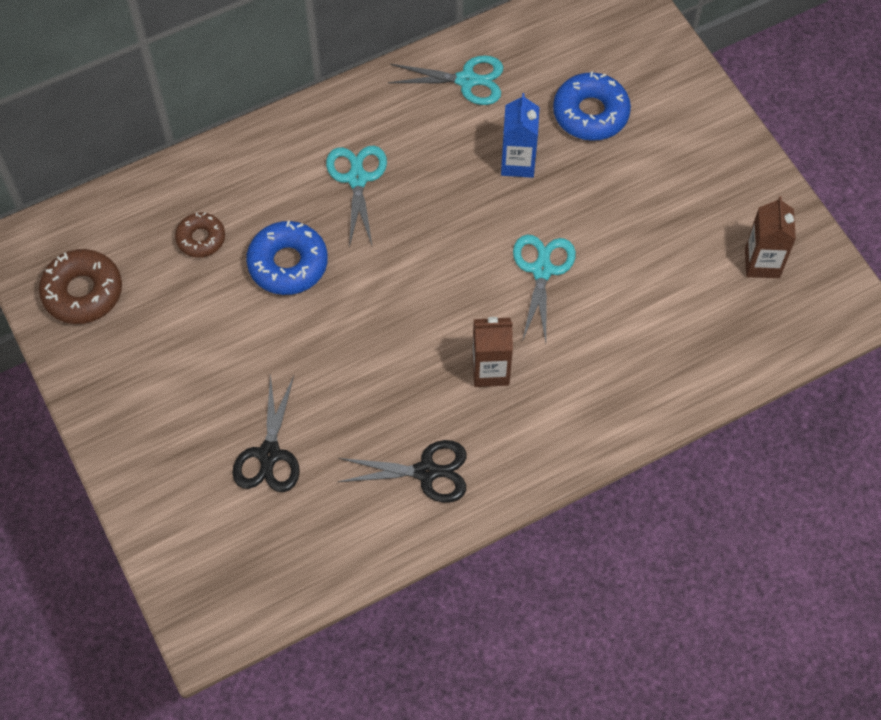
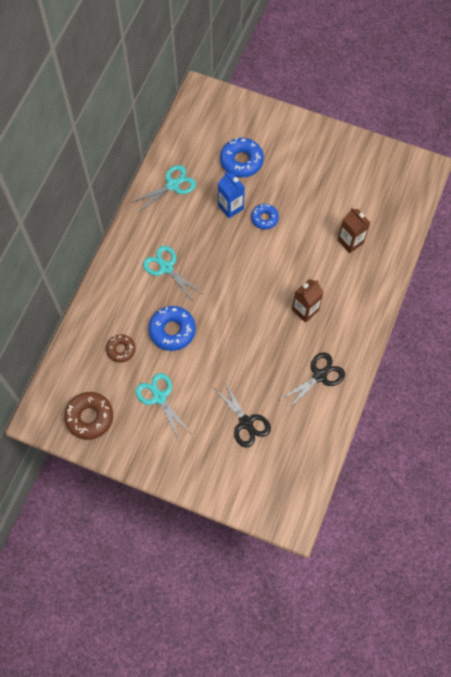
camera: 40 degrees left, 5 degrees up
(542, 270) = (286, 248): turquoise scissors -> turquoise scissors (159, 397)
(550, 210) = (264, 218): none -> blue donut
(762, 263) = (372, 176): brown carton -> brown carton (350, 241)

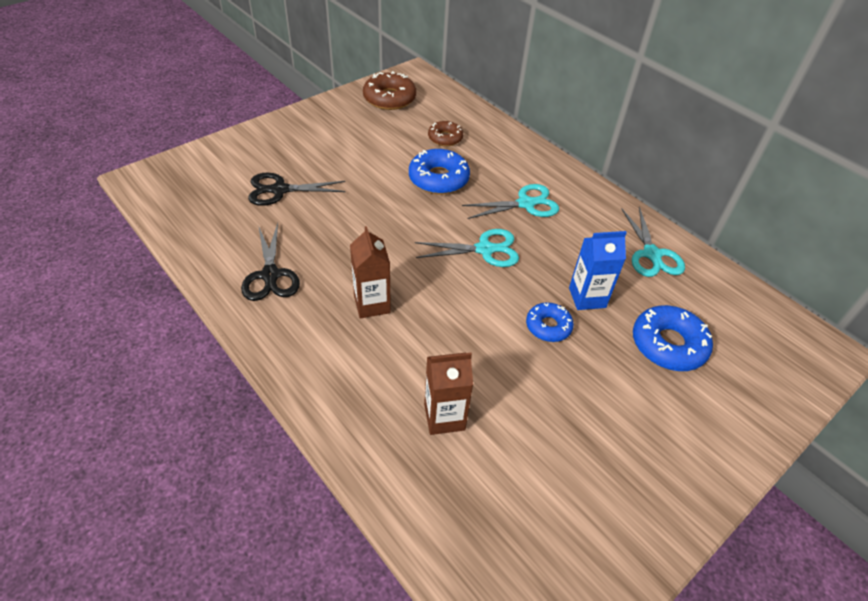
camera: 115 degrees right, 20 degrees down
(159, 397) = (368, 143): turquoise scissors -> turquoise scissors (484, 249)

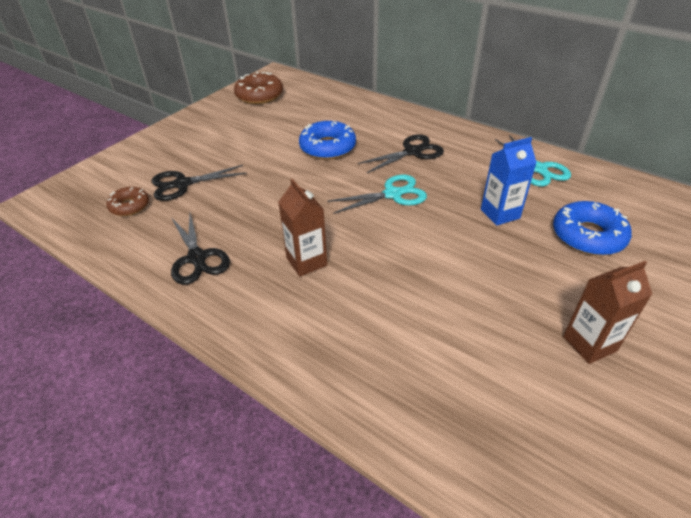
camera: 10 degrees left, 5 degrees down
(444, 417) = (417, 346): brown carton -> brown carton (589, 344)
(445, 138) = (320, 116): brown donut -> brown donut (130, 206)
(525, 204) = (412, 152): turquoise scissors -> black scissors
(548, 326) = (477, 244): blue donut -> none

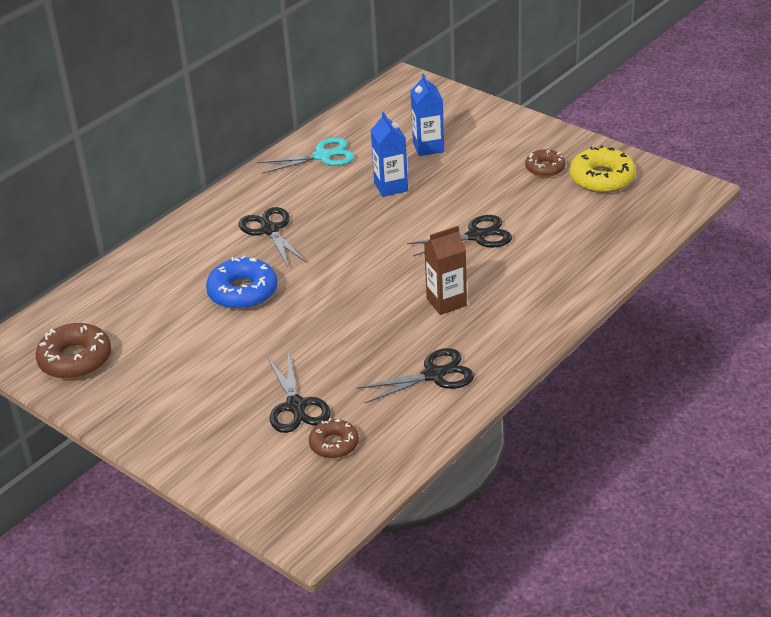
camera: 85 degrees left, 5 degrees down
(392, 194) = (348, 247): turquoise scissors -> none
(424, 280) = (476, 236): none -> black scissors
(588, 236) = (428, 147): blue donut -> blue carton
(589, 344) = (545, 168): brown carton -> brown donut
(591, 413) = (602, 178): none -> yellow donut

